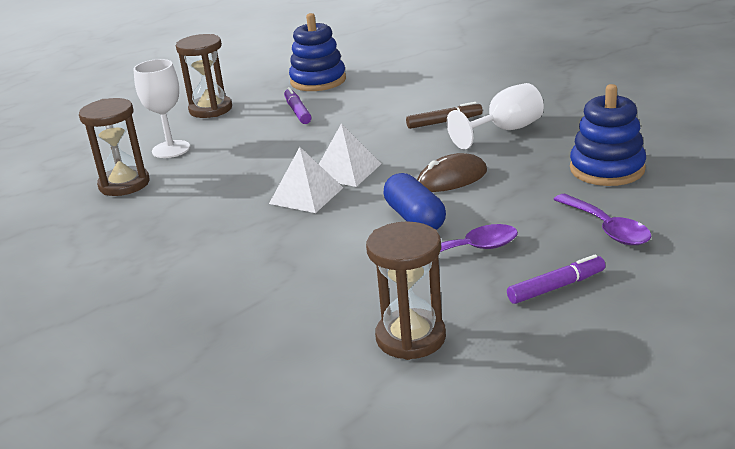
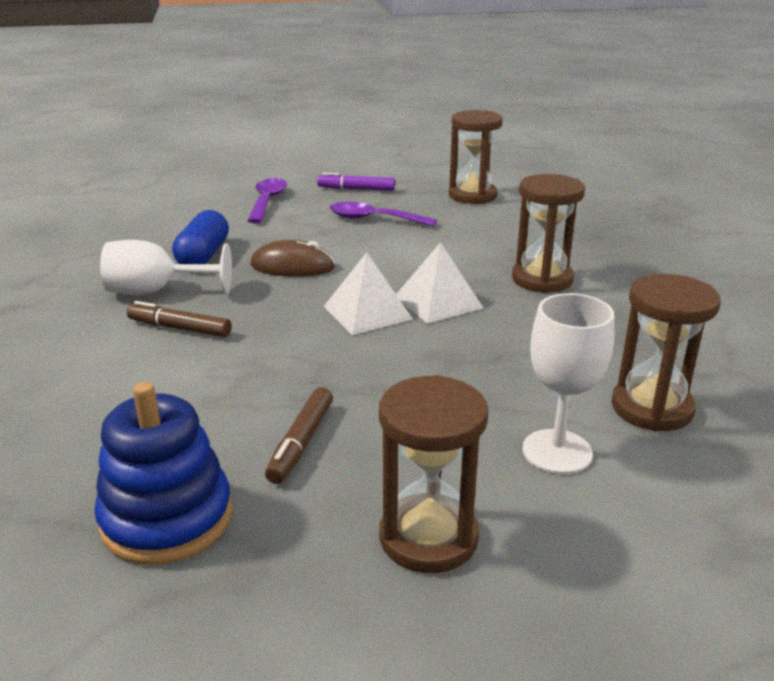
camera: 150 degrees left, 0 degrees up
(240, 245) = (542, 279): none -> brown hourglass
(297, 111) = (301, 442): purple marker -> brown marker
(414, 218) = (374, 249): blue capsule -> blue capsule (203, 255)
(607, 169) = (176, 229): blue stacking toy -> none

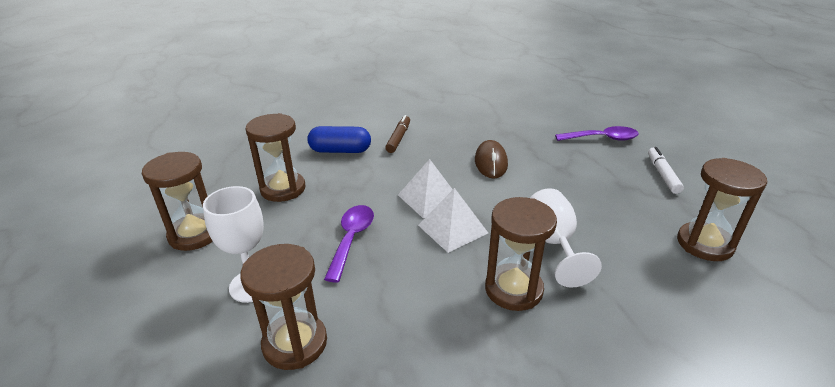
camera: 85 degrees right, 5 degrees up
(156, 291) = (441, 124): white goblet -> white goblet (553, 243)
(167, 518) = (236, 162): blue stacking toy -> none
(203, 255) = (494, 130): blue capsule -> blue capsule (340, 151)
(301, 442) = (283, 189): brown marker -> brown hourglass
(356, 189) = (662, 174): purple marker -> white marker
(374, 219) = (598, 189): purple spoon -> purple spoon (351, 239)

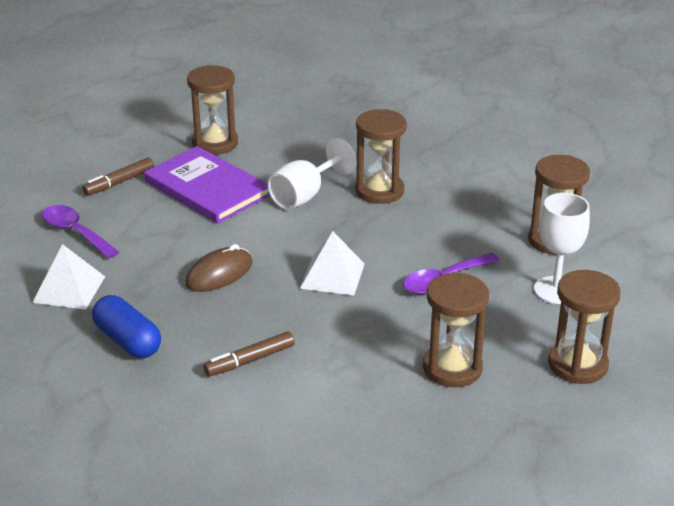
camera: 135 degrees left, 0 degrees up
(340, 151) = (336, 384): blue capsule -> blue capsule (128, 341)
(452, 229) = (355, 243): white pyramid -> white pyramid (69, 289)
(615, 204) = (207, 188): none -> purple book
(662, 174) = (119, 182): white marker -> brown marker

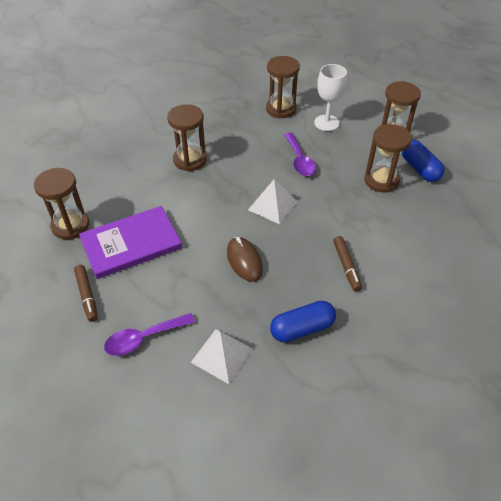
camera: 70 degrees left, 15 degrees up
(305, 195) = (173, 195): white goblet -> none
(511, 407) = (419, 169): none -> blue capsule

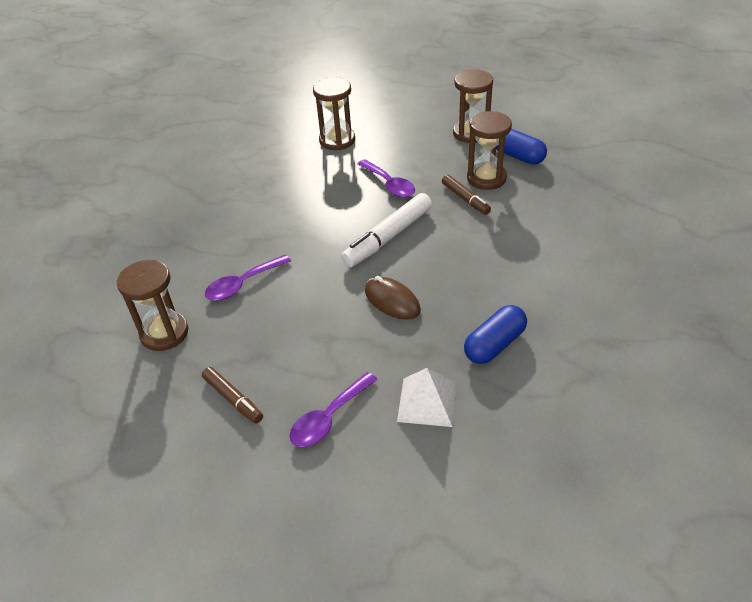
camera: 20 degrees left, 5 degrees down
(131, 244) = (252, 327): purple book -> none
(145, 206) = (243, 284): none -> purple spoon
(190, 160) = (266, 220): brown hourglass -> none
(273, 205) = (388, 237): white pyramid -> white marker
(326, 123) = (395, 140): white goblet -> none
(346, 266) = (502, 270): brown marker -> brown marker (465, 199)

